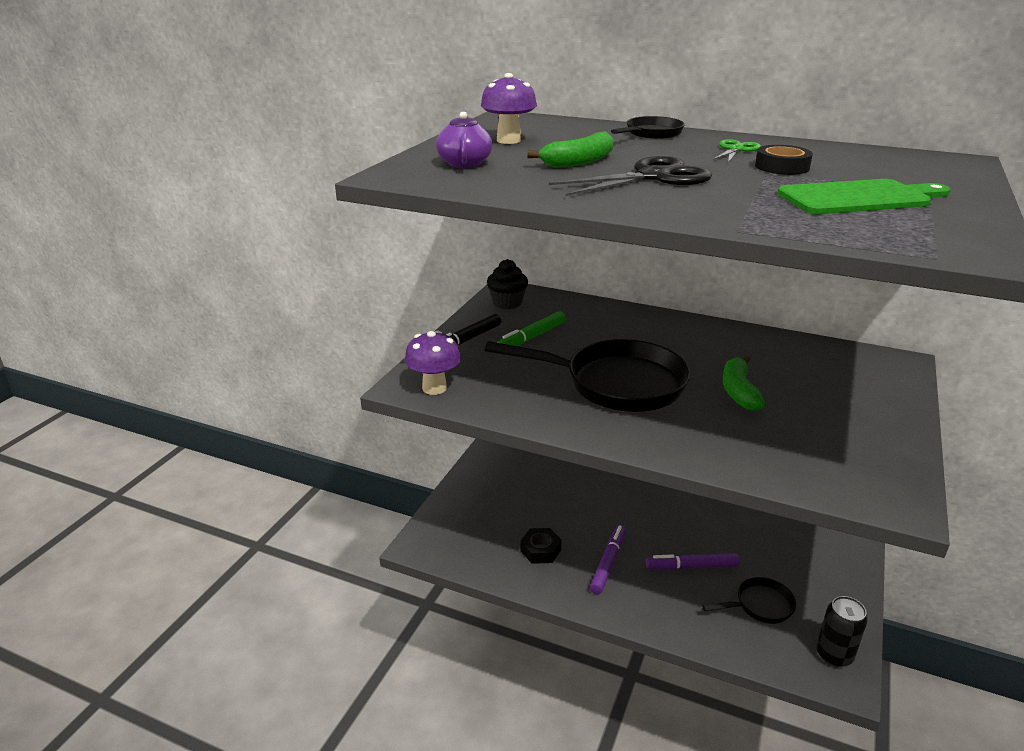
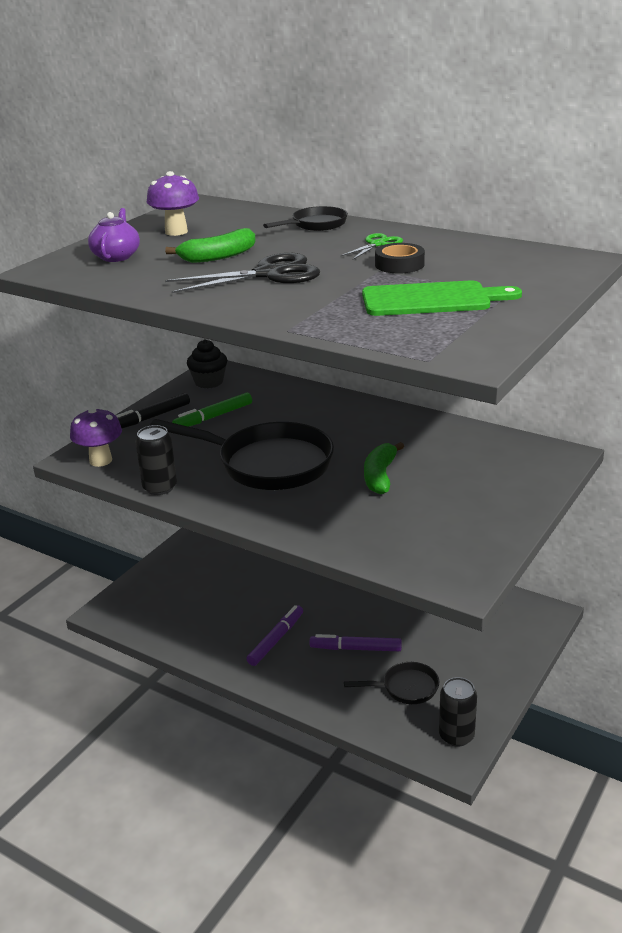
camera: 10 degrees right, 0 degrees up
(514, 415) = (160, 487): none -> black can
(540, 550) = (216, 624): black nut -> none

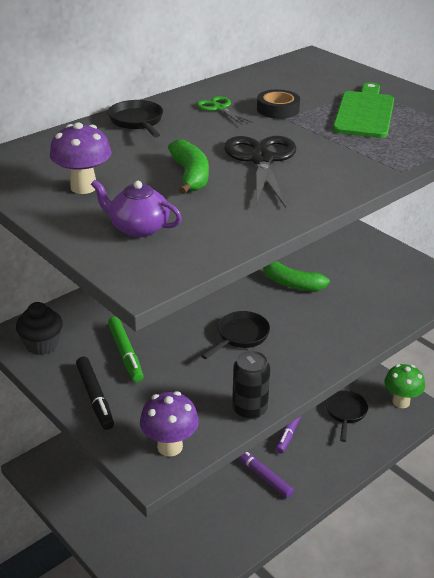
camera: 75 degrees left, 5 degrees up
(267, 464) = (240, 336): black pan -> black pan, size x0.49
(456, 736) = (401, 402): black can -> green mushroom

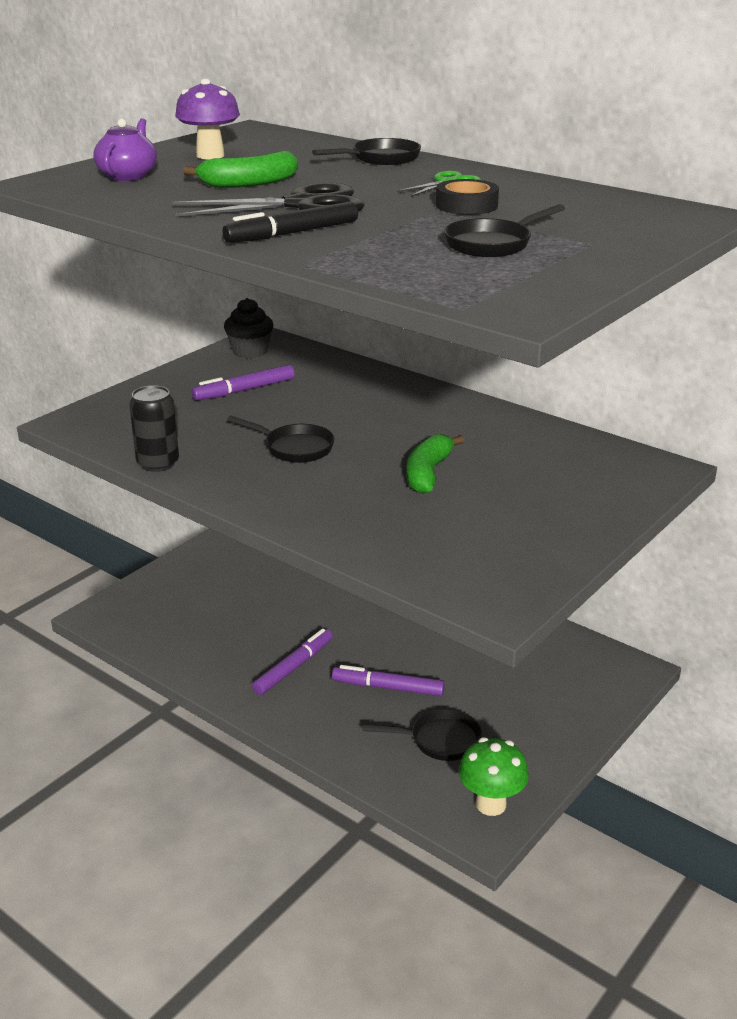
camera: 80 degrees right, 5 degrees down
(95, 397) = (170, 385): black marker -> black marker (292, 233)
(125, 354) = (244, 390): green marker -> purple marker
(170, 447) = (97, 427): purple mushroom -> none
(364, 113) = (492, 244): green cutting board -> black pan

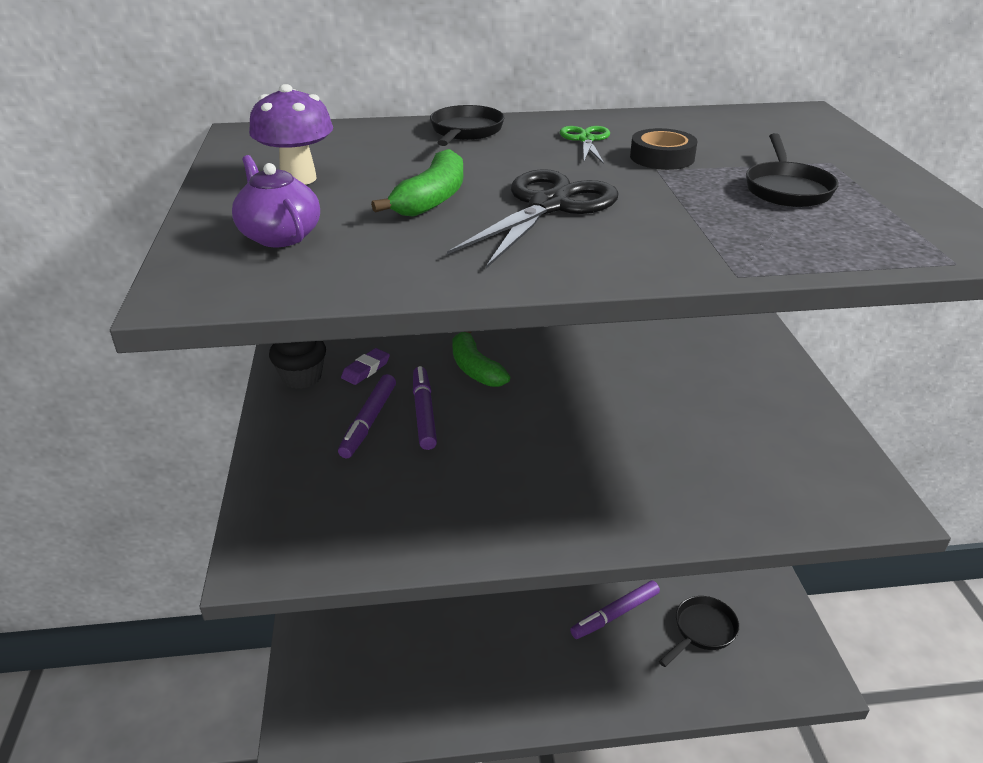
camera: 45 degrees left, 5 degrees up
(158, 463) = (431, 551): black can -> none
(292, 233) = (633, 242): black marker -> none
(294, 448) = (514, 457): black pan -> none
(294, 667) = (531, 651): purple marker -> purple marker (424, 413)
(296, 364) = (366, 369): none -> purple eraser
(428, 473) = (644, 419): green banana -> green banana (475, 368)
(491, 804) = (793, 655): green mushroom -> none

